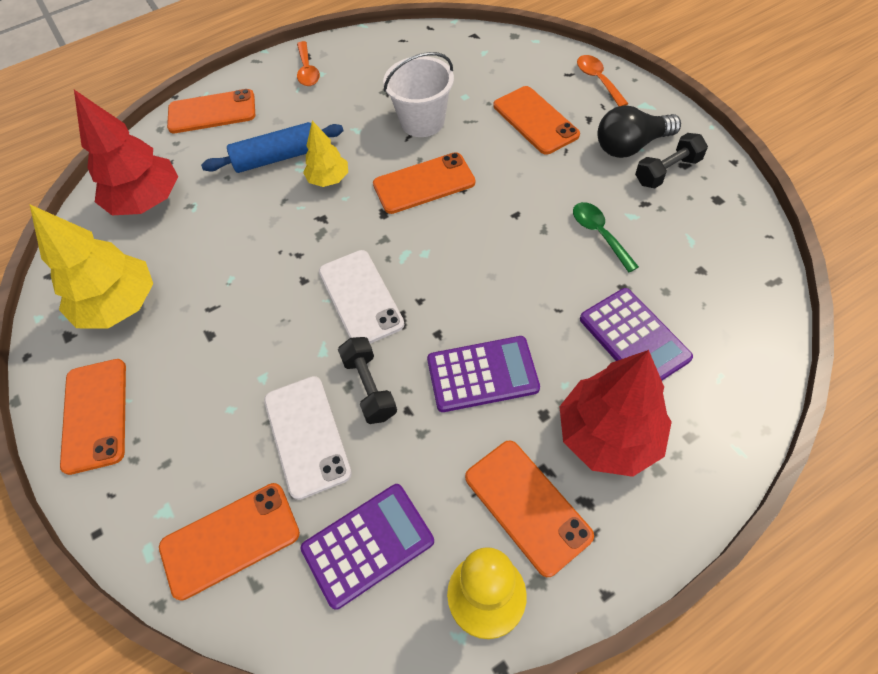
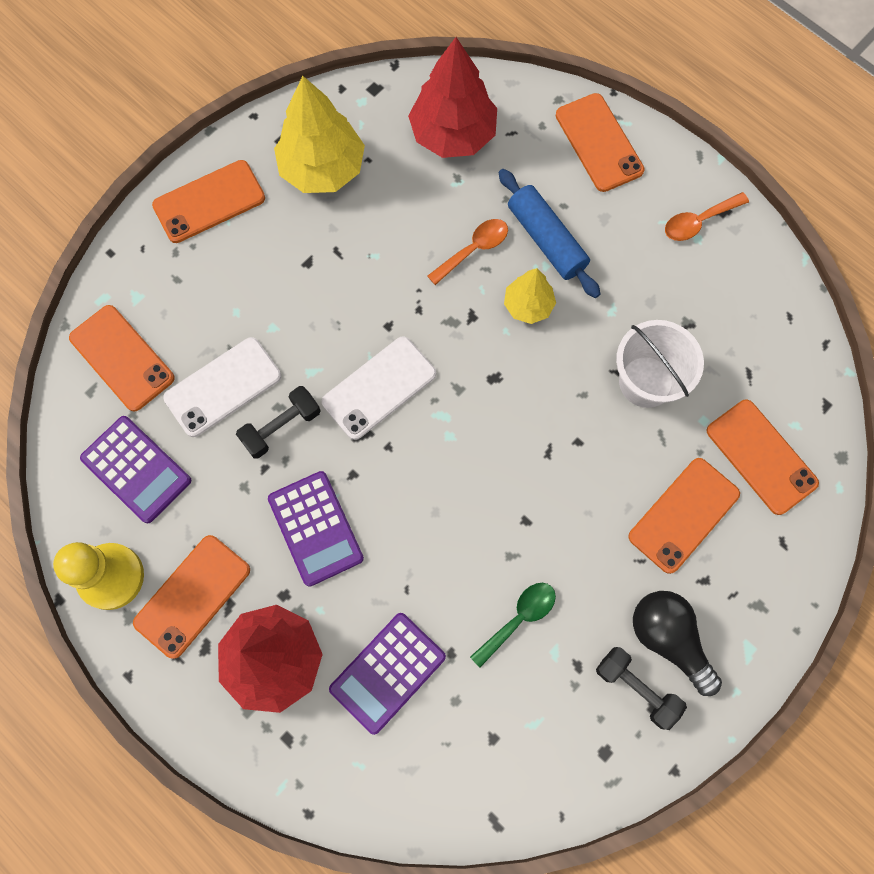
camera: 70 degrees right, 15 degrees up
(424, 183) = (547, 409): orange phone -> orange phone (761, 456)
(598, 80) = (781, 582): orange spoon -> orange spoon (473, 249)

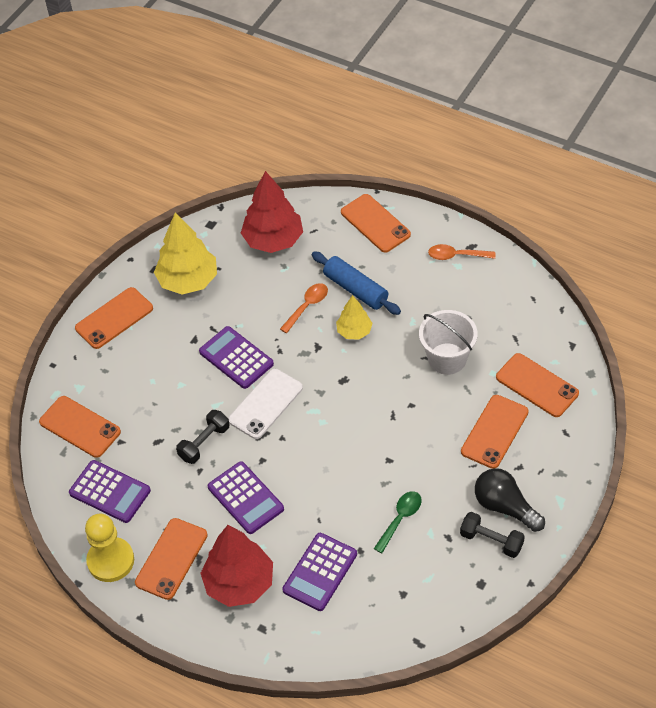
camera: 10 degrees left, 20 degrees down
(223, 387) = (156, 428): white phone -> none
(357, 306) = (236, 358): none -> purple calculator
(698, 221) = (456, 256): orange spoon -> orange spoon turned 45 degrees clockwise

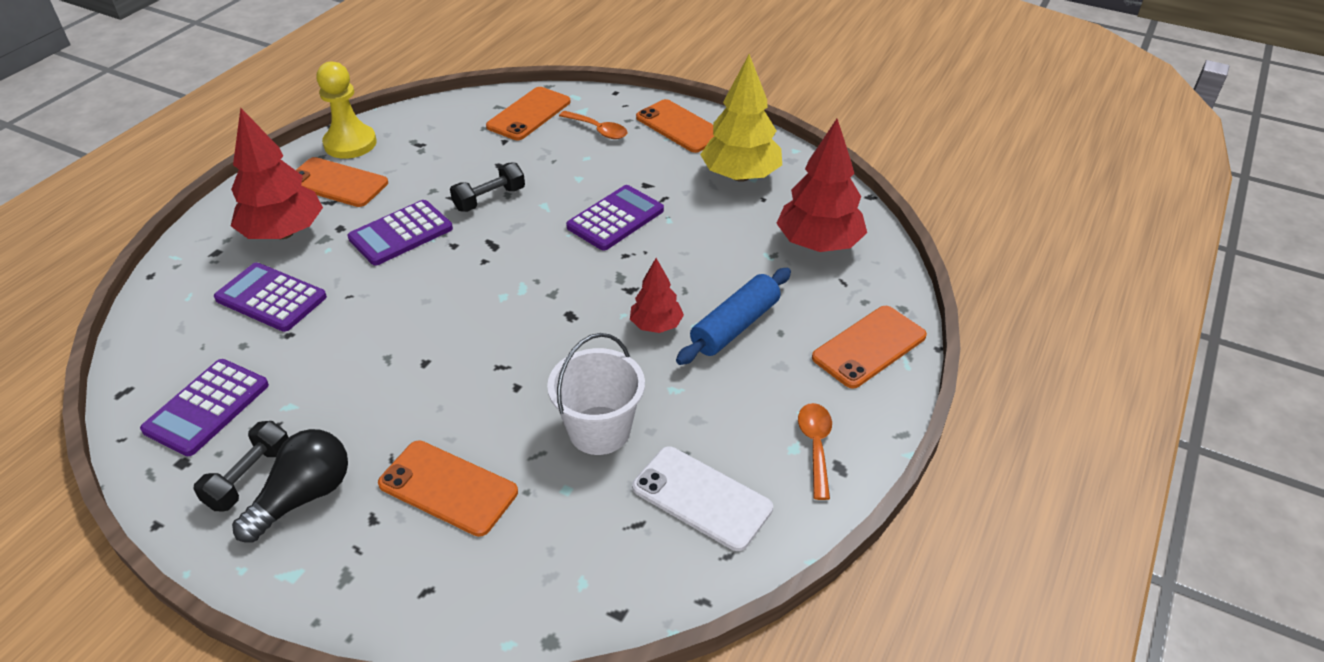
camera: 85 degrees right, 10 degrees down
(110, 492) = (438, 138): purple calculator -> purple calculator (207, 407)
(204, 443) = (489, 199): black dumbbell -> black dumbbell turned 75 degrees counterclockwise
(265, 404) = (539, 245): white phone -> white phone (701, 498)
(307, 306) = (702, 278): orange spoon -> orange spoon (598, 130)
(354, 331) = (656, 325): yellow tree -> red tree
(400, 519) = (323, 374): green spoon -> none
(537, 385) = (533, 552): orange phone -> none

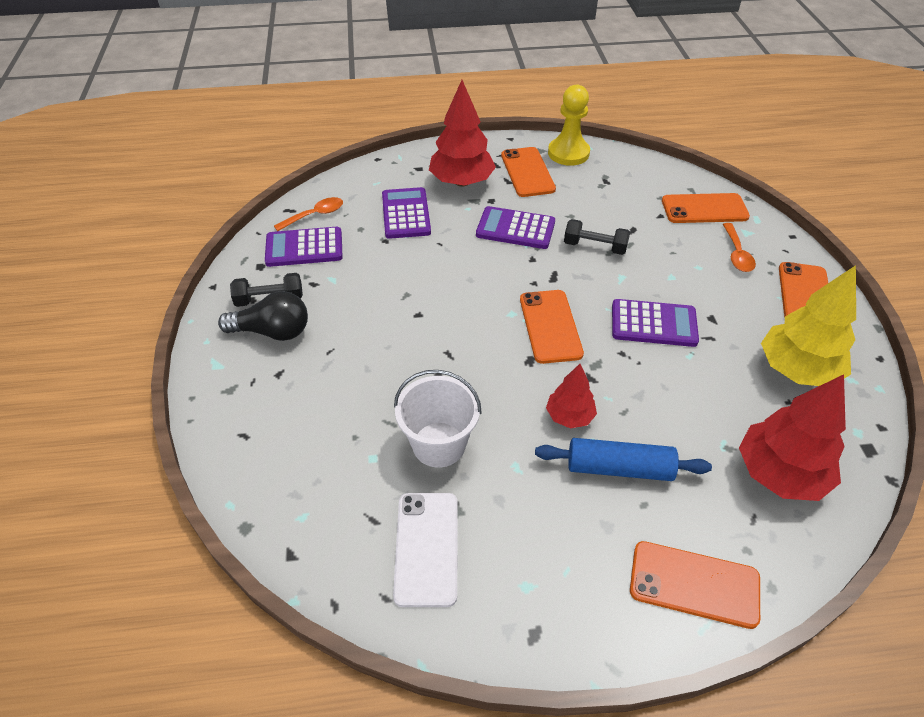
camera: 55 degrees right, 5 degrees up
(448, 488) = (327, 394): orange phone -> orange phone (550, 326)
(815, 446) = (542, 602): orange spoon -> orange spoon (315, 215)

